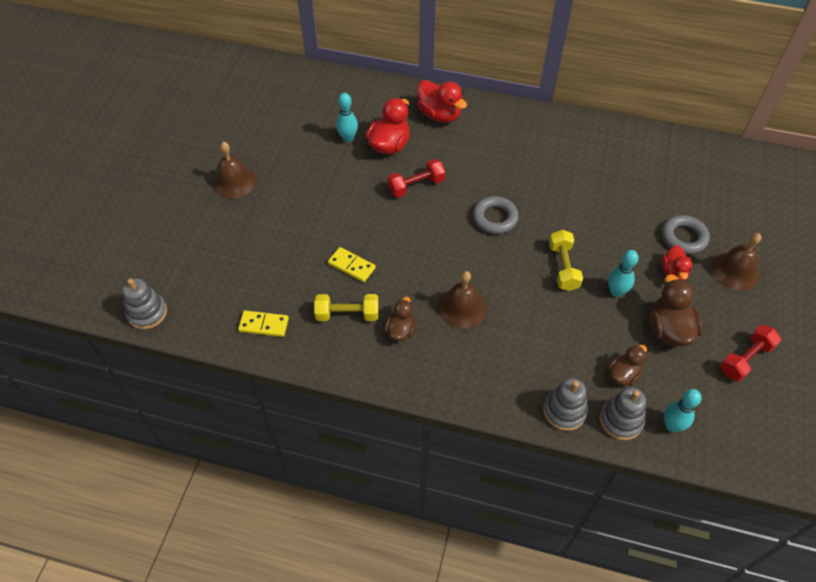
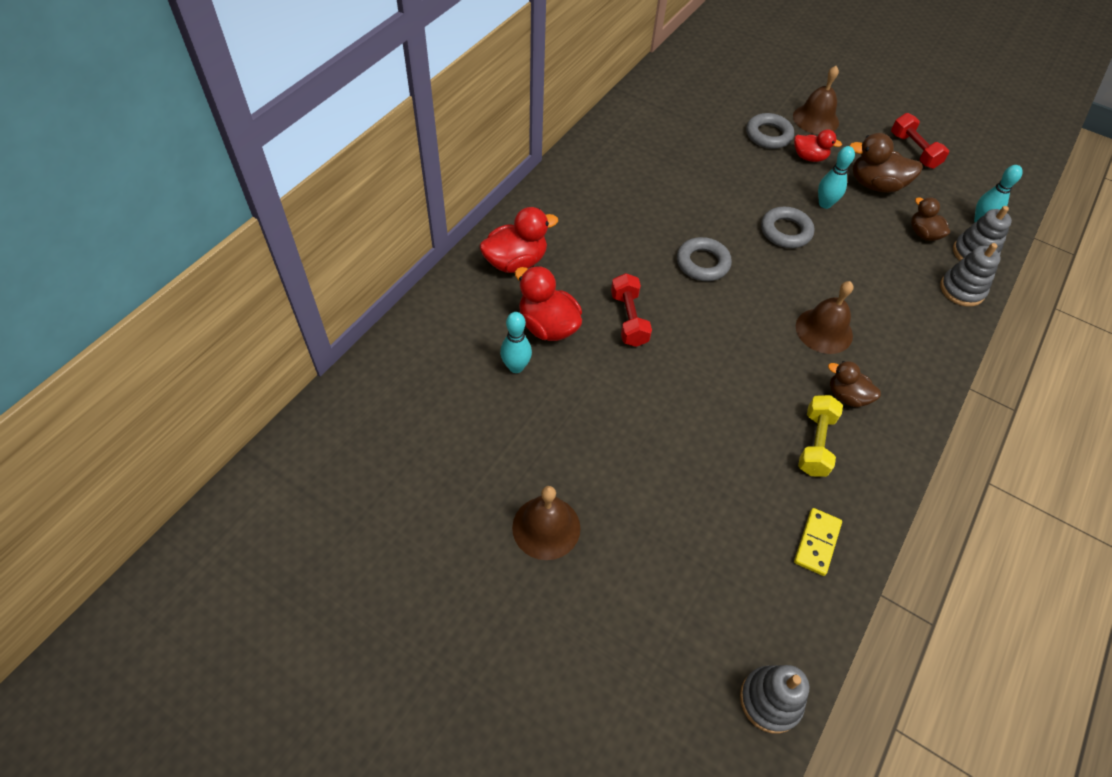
camera: 75 degrees left, 0 degrees up
(351, 266) = (740, 420): yellow domino -> none
(563, 267) = (785, 231): yellow dumbbell -> grey ring

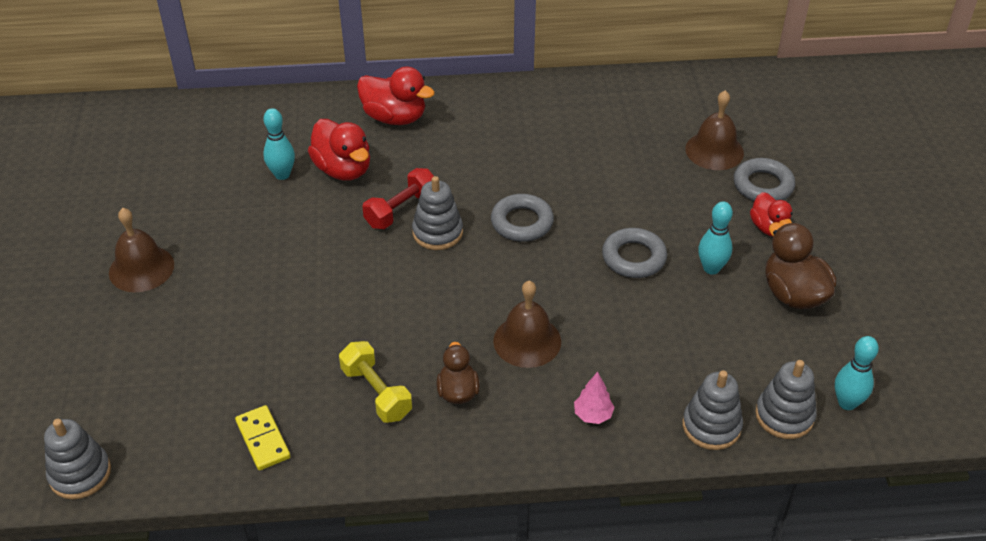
camera: 55 degrees right, 10 degrees down
(548, 326) = (343, 169): red duck -> red duck turned 135 degrees clockwise
(673, 313) = (437, 232): none -> grey stacking toy
(815, 119) = (839, 207): brown bell -> brown bell (714, 150)
(815, 443) = (376, 393): yellow dumbbell -> yellow dumbbell turned 75 degrees clockwise
(816, 542) = (263, 439): yellow domino -> yellow domino turned 75 degrees clockwise
(914, 151) = (895, 302): red dumbbell -> none
(916, 338) = (593, 415): none -> pink tree
(923, 234) = (763, 362): brown duck -> none

